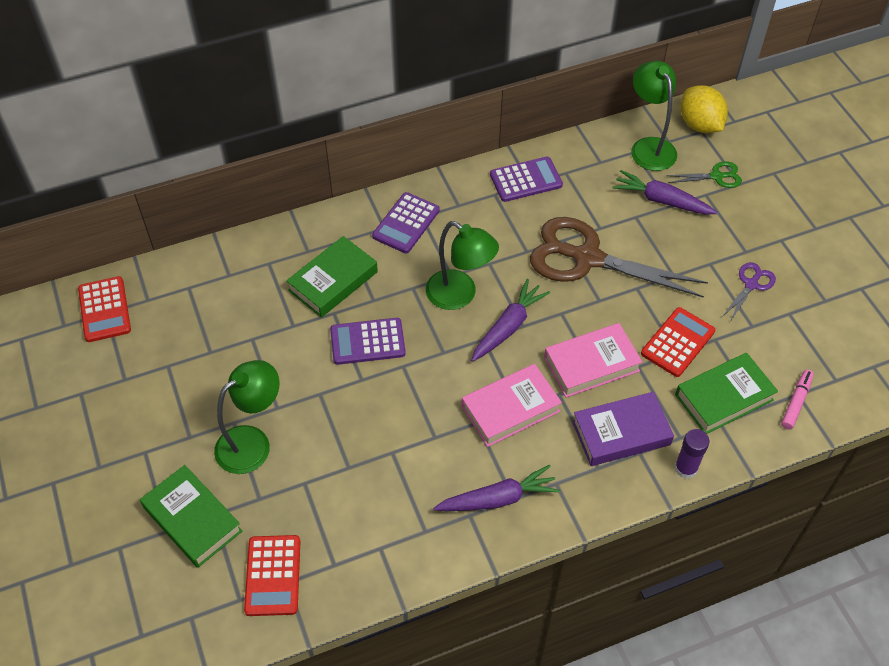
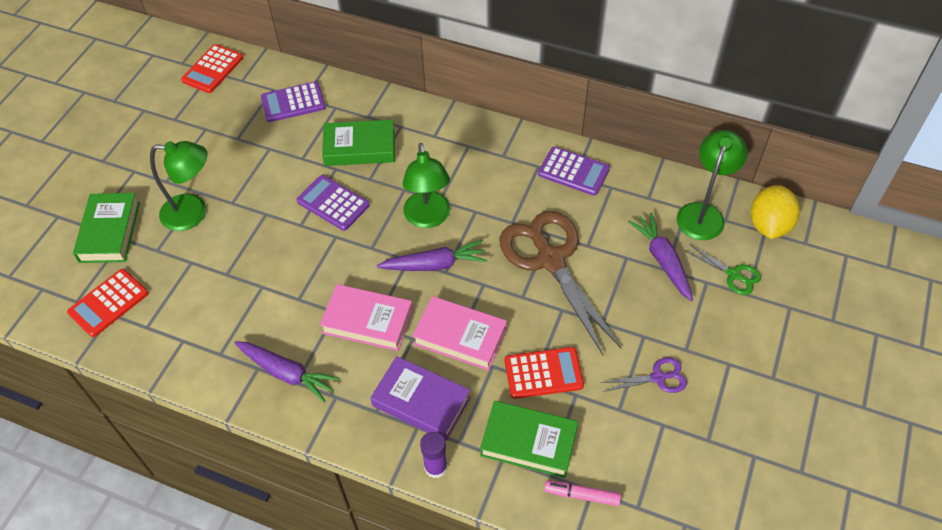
camera: 45 degrees right, 0 degrees up
(406, 223) = (452, 143): purple calculator -> purple calculator (293, 102)
(796, 402) = (582, 495): pink marker -> pink marker turned 150 degrees counterclockwise

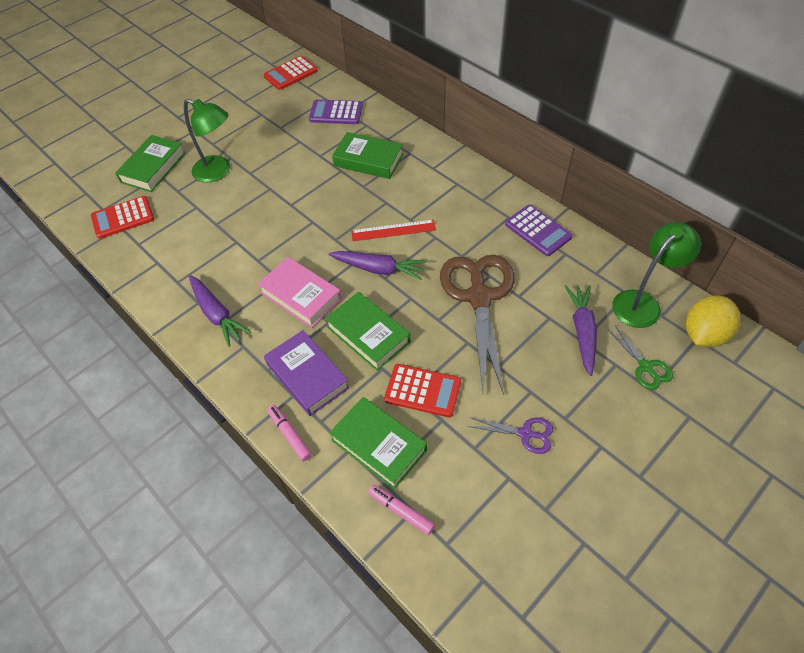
camera: 25 degrees right, 0 degrees up
(333, 203) = (324, 196): purple calculator -> none
(428, 218) = (393, 230): green lamp -> red ruler
(435, 467) = (290, 435): purple glue stick -> pink marker
(460, 337) = (368, 334): pink book -> green book

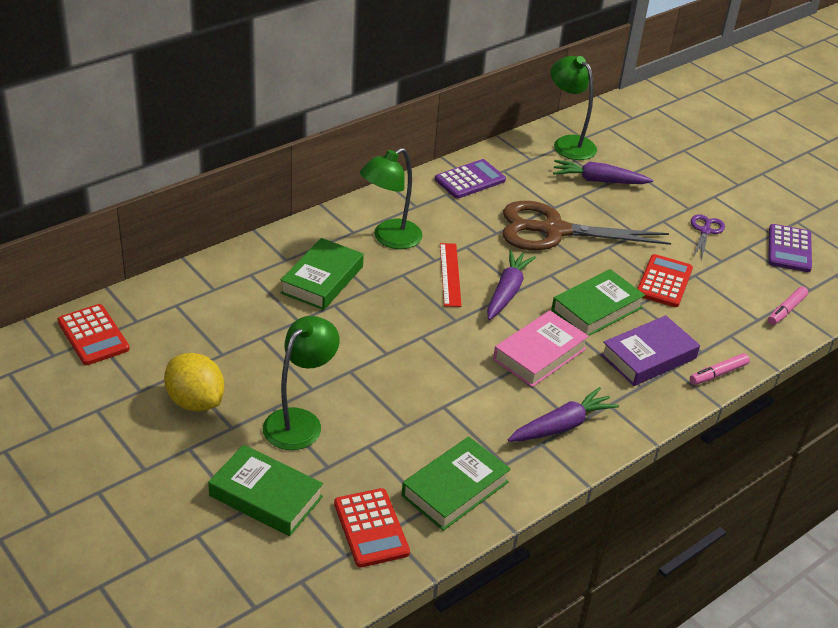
camera: 90 degrees left, 15 degrees down
(336, 113) = (212, 298): purple calculator -> purple calculator (789, 249)
(378, 445) = (724, 316): green book -> green book (455, 489)
(430, 189) = (389, 239): none -> green lamp
(645, 367) = (637, 158): green scissors -> none
(704, 334) = (604, 123): yellow lemon -> yellow lemon (195, 402)

